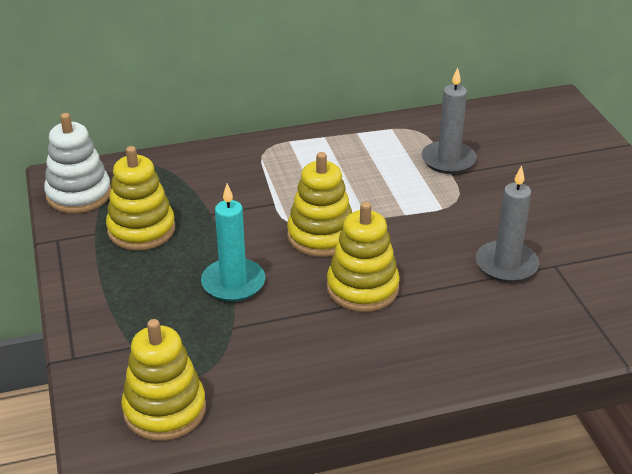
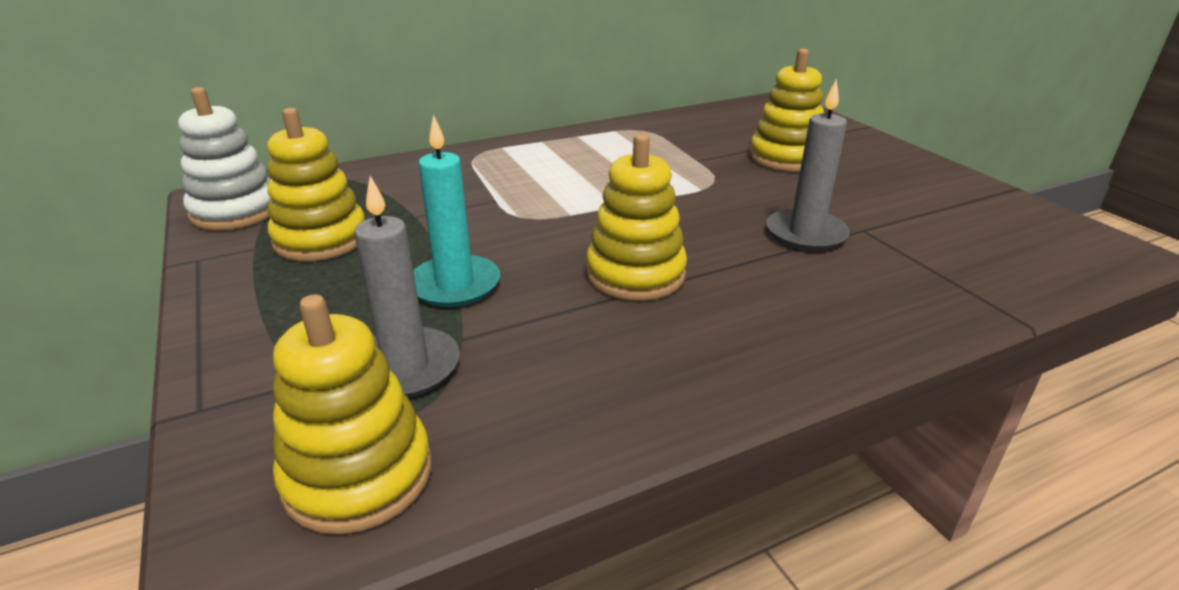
camera: 10 degrees left, 5 degrees down
(321, 236) = (563, 226): yellow stacking toy -> yellow stacking toy (785, 158)
(448, 160) = (688, 150): grey candle -> grey candle (406, 367)

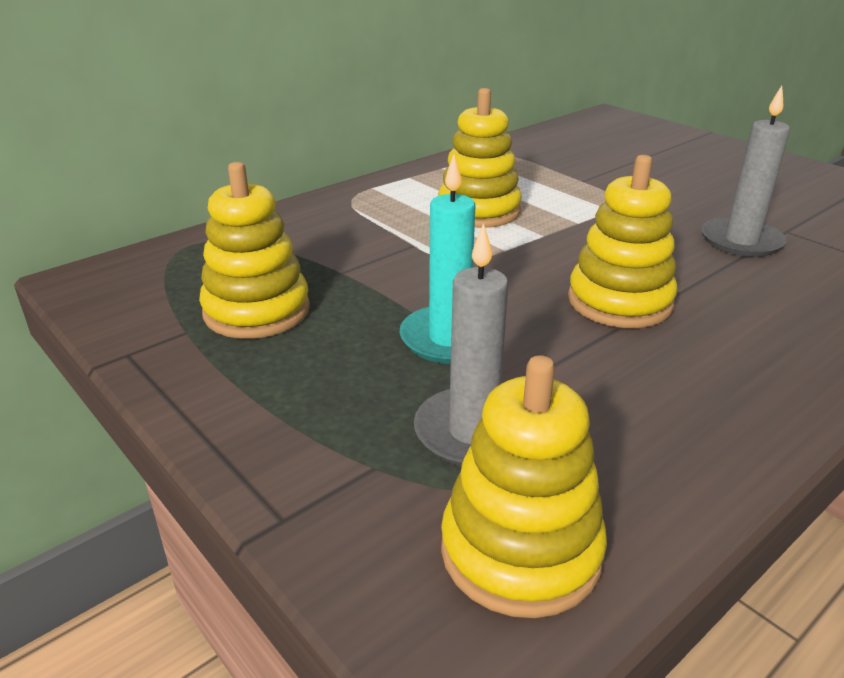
camera: 15 degrees left, 0 degrees up
(236, 211) = (125, 293): white stacking toy -> none
(785, 158) = (662, 170): yellow stacking toy -> yellow stacking toy (479, 211)

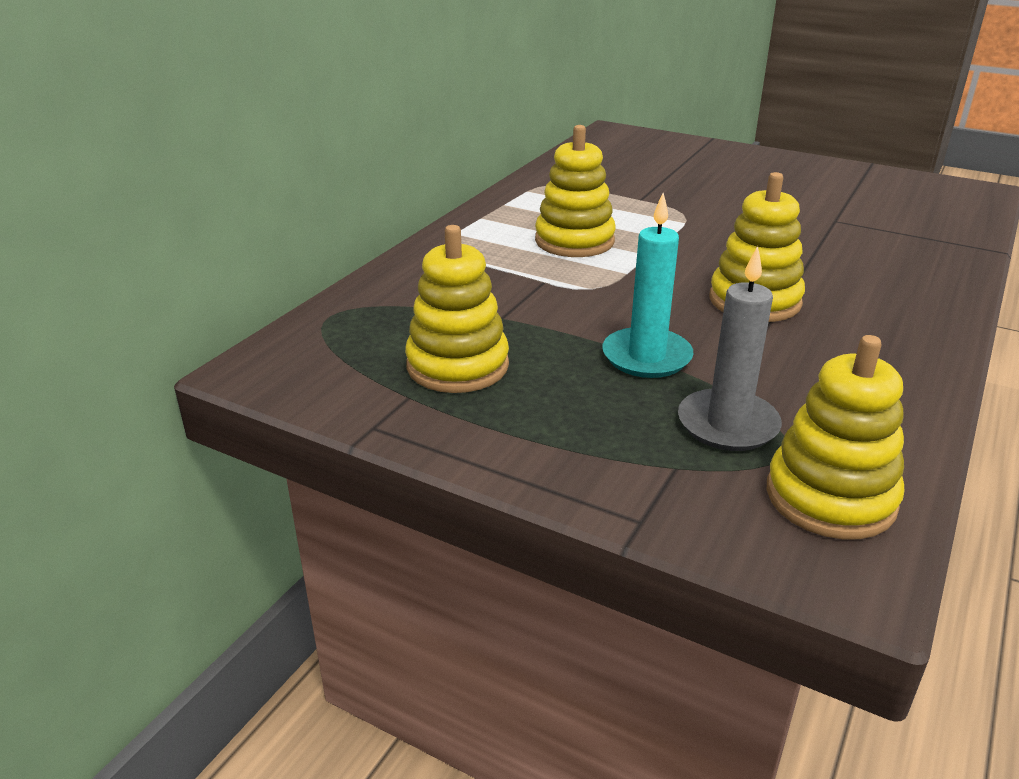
camera: 20 degrees left, 0 degrees up
(741, 241) = (808, 234): grey candle -> none

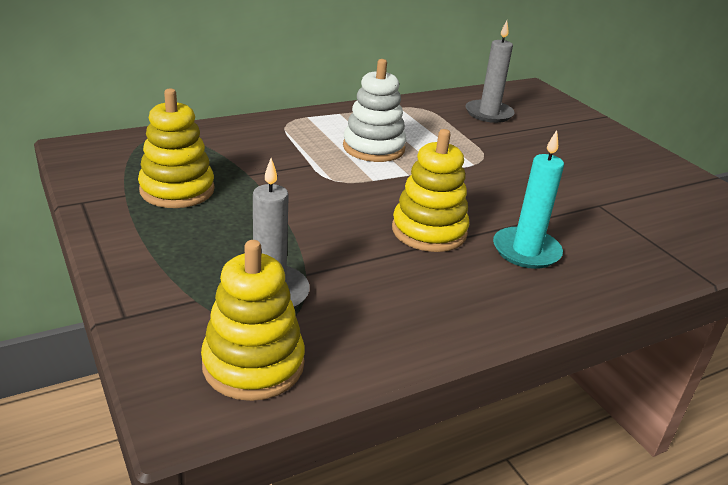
camera: 30 degrees right, 0 degrees up
(574, 241) = (373, 148): yellow stacking toy -> white stacking toy
(617, 169) = (489, 113): none -> grey candle
(646, 357) = (292, 233): turquoise candle -> turquoise candle (526, 251)

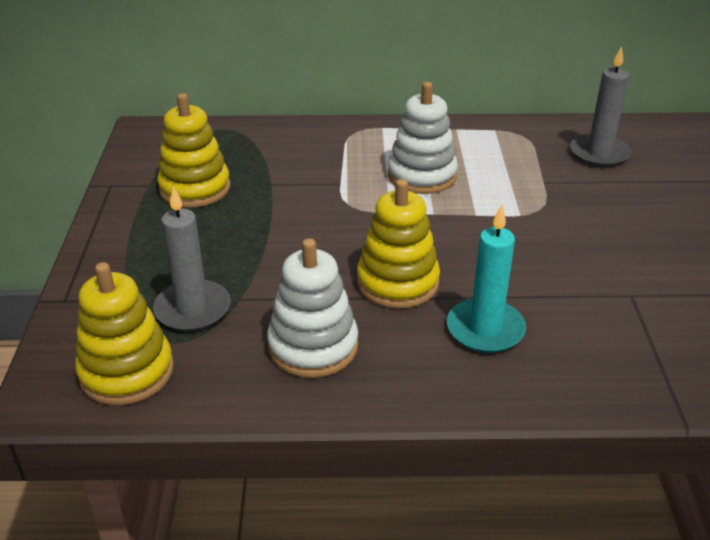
camera: 30 degrees right, 5 degrees up
(407, 297) = (313, 346): none -> white stacking toy

